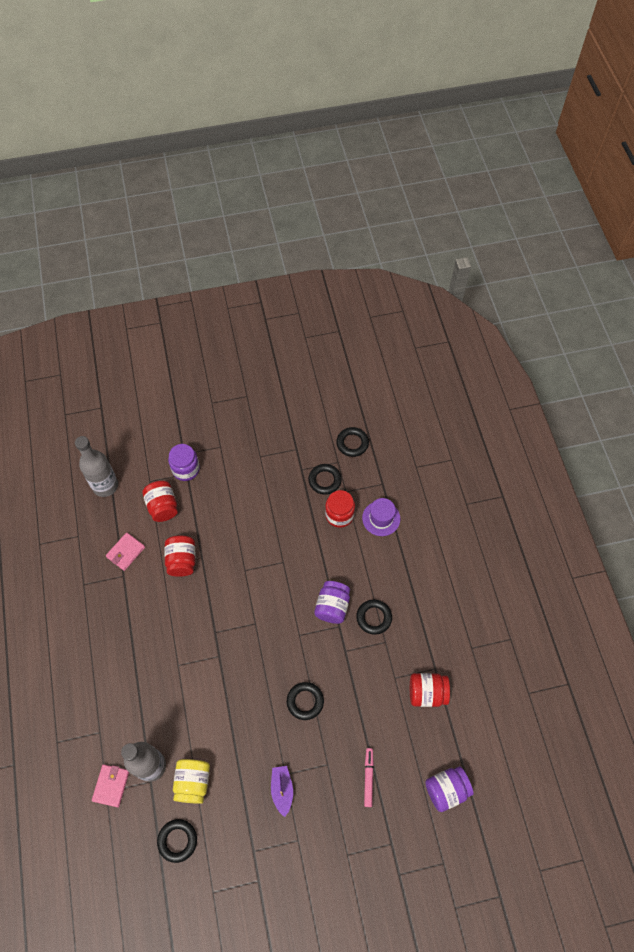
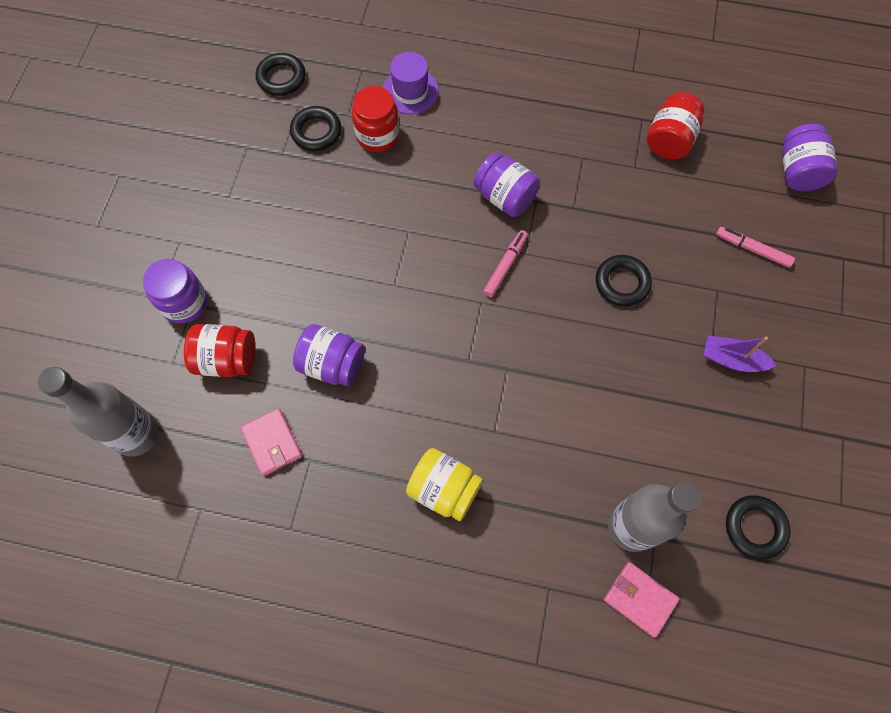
camera: 65 degrees left, 5 degrees up
(182, 560) = (332, 364): red jar -> purple jar
(193, 782) = (678, 474): yellow jar -> yellow jar (444, 489)
(285, 627) = (505, 266): none -> pink marker
(374, 618) = (544, 156): black ring -> none

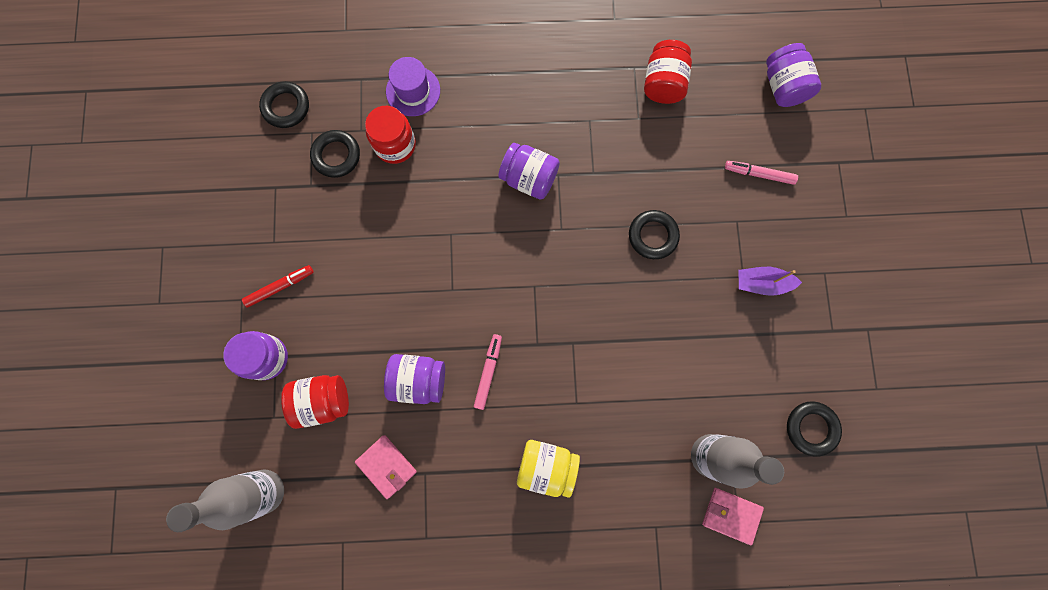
camera: 15 degrees left, 10 degrees up
(220, 239) = (280, 287): none -> red marker
(505, 266) = (546, 246): pink marker -> pink marker (488, 372)

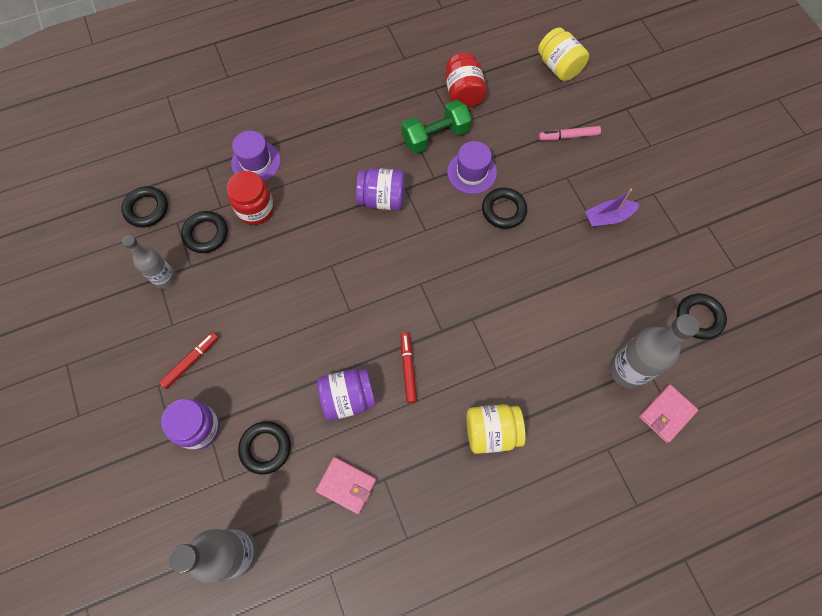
camera: 20 degrees left, 10 degrees down
(281, 190) = (165, 278): none -> grey bottle
(323, 401) = (265, 448): red jar -> black ring
(488, 372) = (408, 368): pink marker -> red marker
(613, 125) = (435, 136): none -> green dumbbell
(636, 180) = (471, 172): none -> purple hat
(731, 515) = (666, 414): pink wallet -> pink wallet turned 45 degrees counterclockwise
(783, 86) = (559, 67): purple jar -> yellow jar

